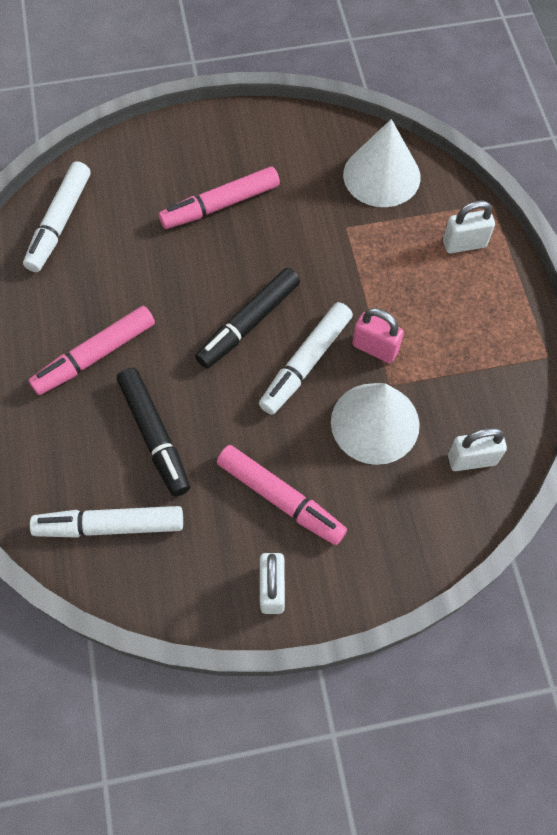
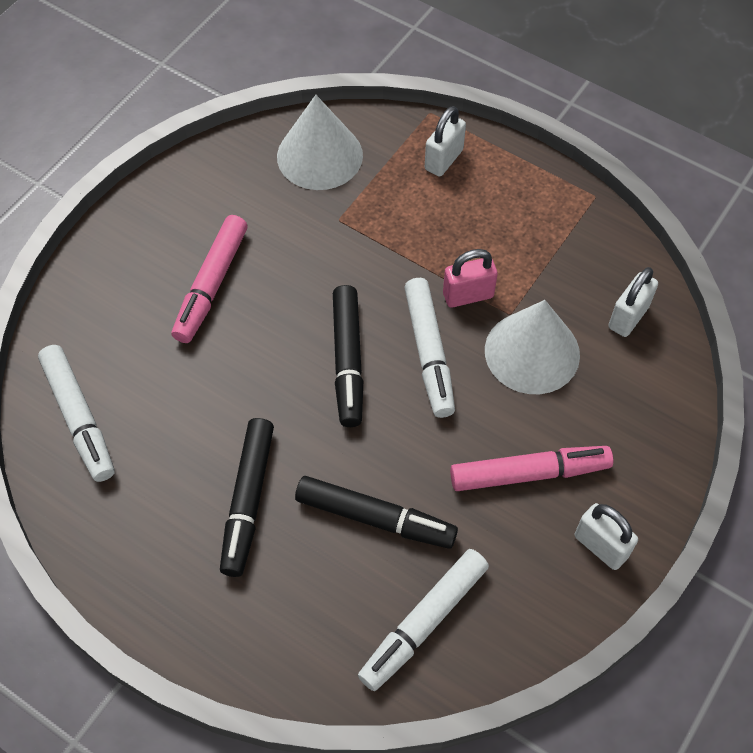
camera: 45 degrees left, 5 degrees down
(95, 356) = (248, 501): pink marker -> black marker

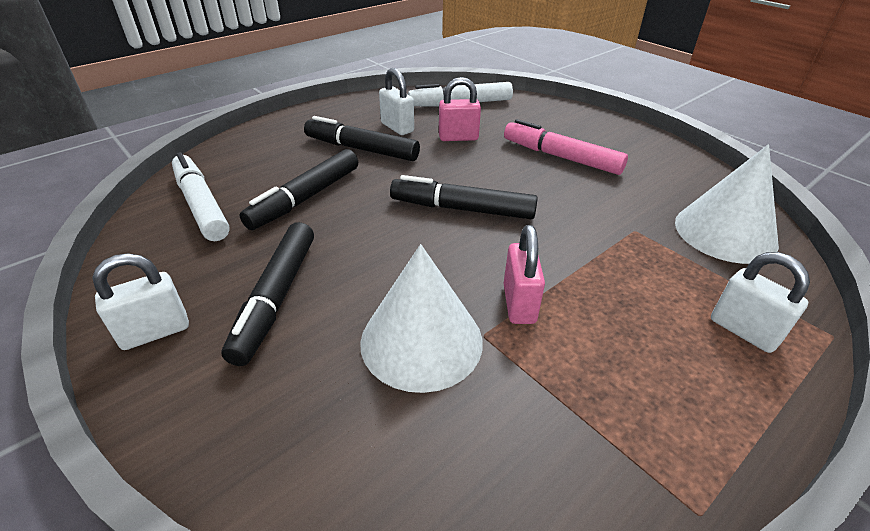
camera: 105 degrees right, 20 degrees down
(188, 398) = (458, 137): none -> pink padlock
(429, 352) = (452, 259): white marker -> none
(529, 473) = (276, 298): pink marker -> black marker
(628, 317) = (438, 475): white padlock -> white padlock (397, 127)

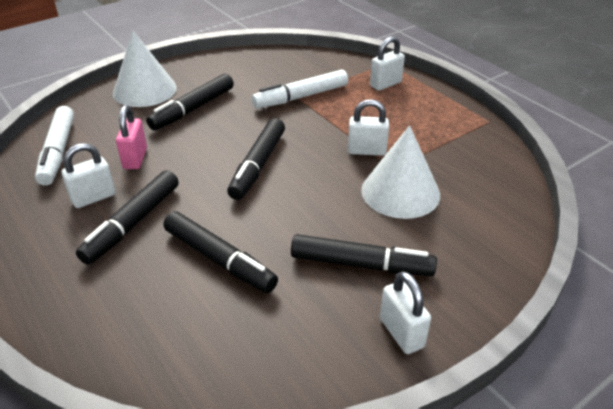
camera: 85 degrees left, 0 degrees up
(201, 205) = (213, 343): white marker -> white marker (301, 97)
(519, 304) = (366, 151): pink padlock -> white padlock
(561, 157) = (193, 109): pink marker -> black marker
(725, 232) = (303, 67): white cone -> white cone (144, 90)

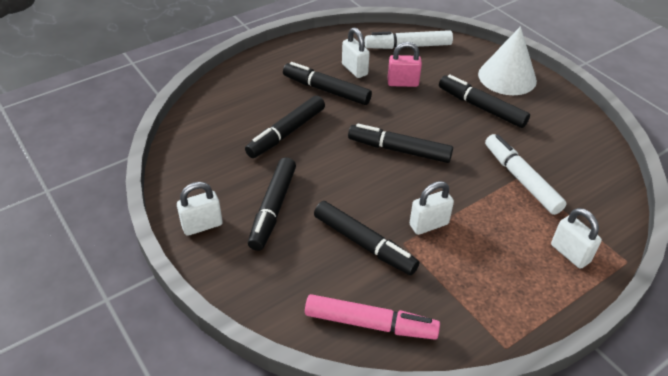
camera: 90 degrees right, 5 degrees up
(366, 151) = (429, 224): white padlock -> white padlock turned 60 degrees clockwise
(400, 192) = (364, 244): white cone -> black marker
(495, 189) = (370, 323): none -> pink marker

